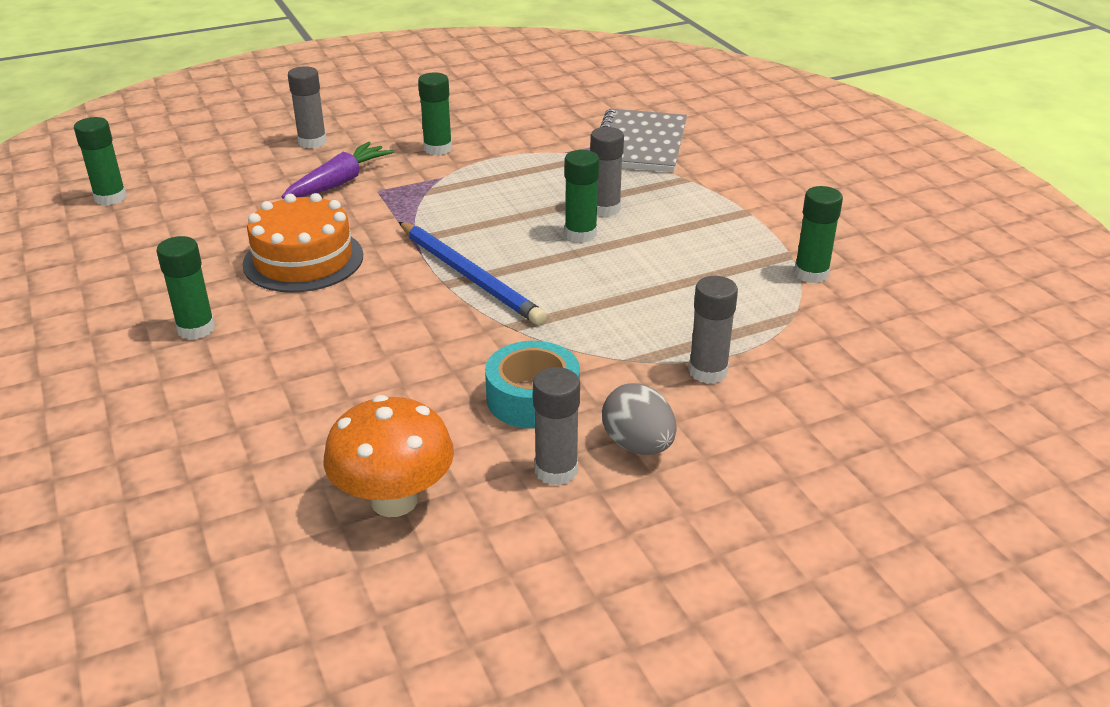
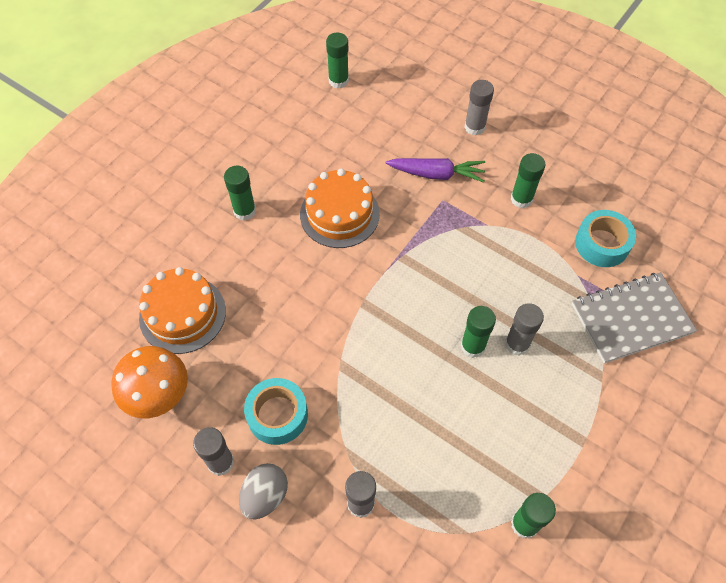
camera: 60 degrees right, 25 degrees up
(288, 435) = (182, 314): none -> orange cake
(470, 276) = (379, 310): blue pencil -> none
(543, 129) = (602, 244): none -> turquoise tape

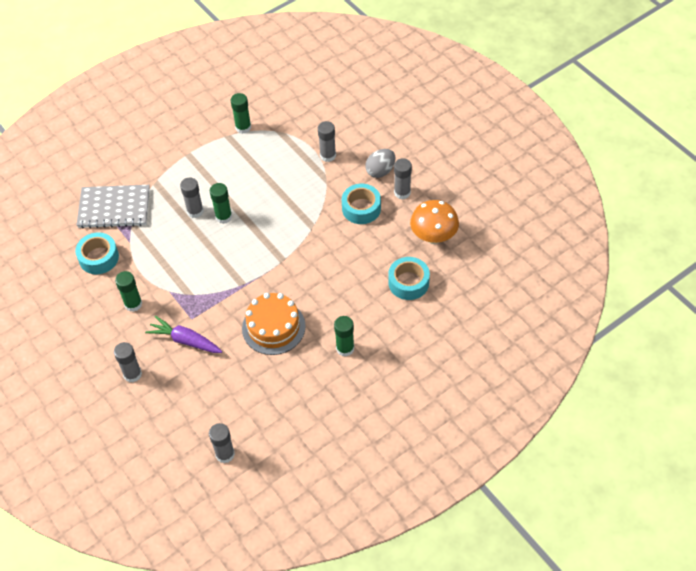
camera: 160 degrees left, 5 degrees down
(182, 314) = (408, 282): orange cake -> turquoise tape
(338, 81) = (225, 454): green glue stick -> grey glue stick

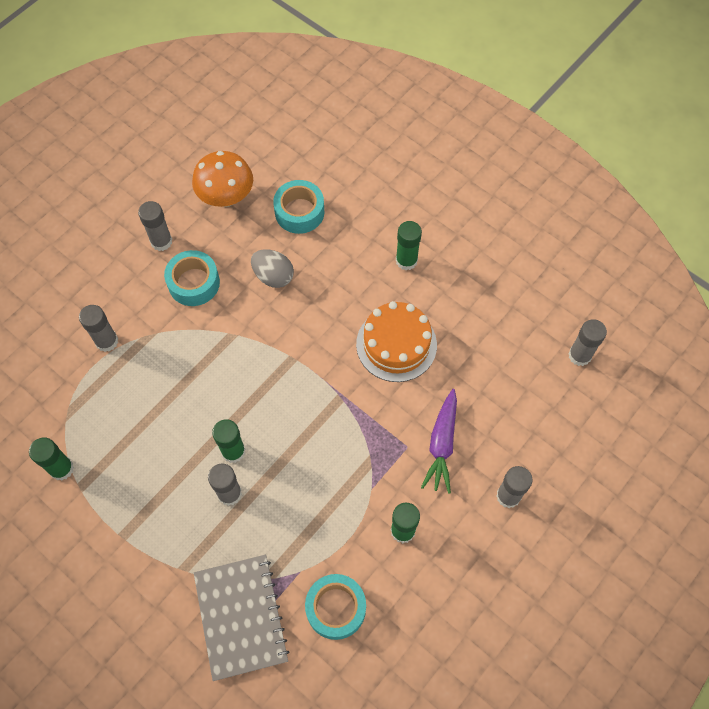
camera: 105 degrees left, 10 degrees up
(380, 171) = (128, 272): grey egg -> grey egg (273, 276)

